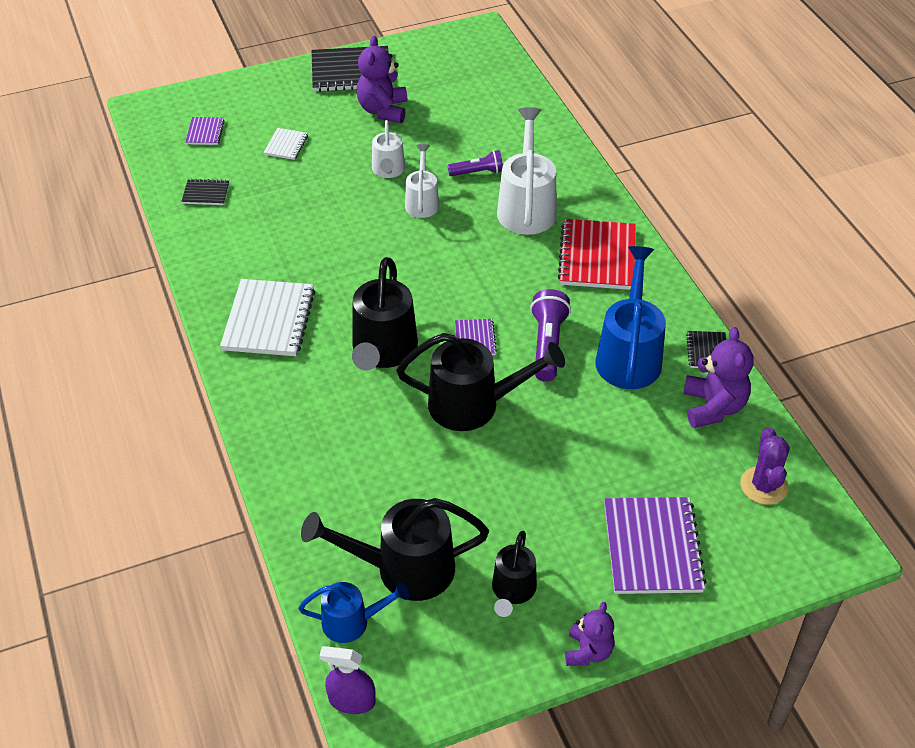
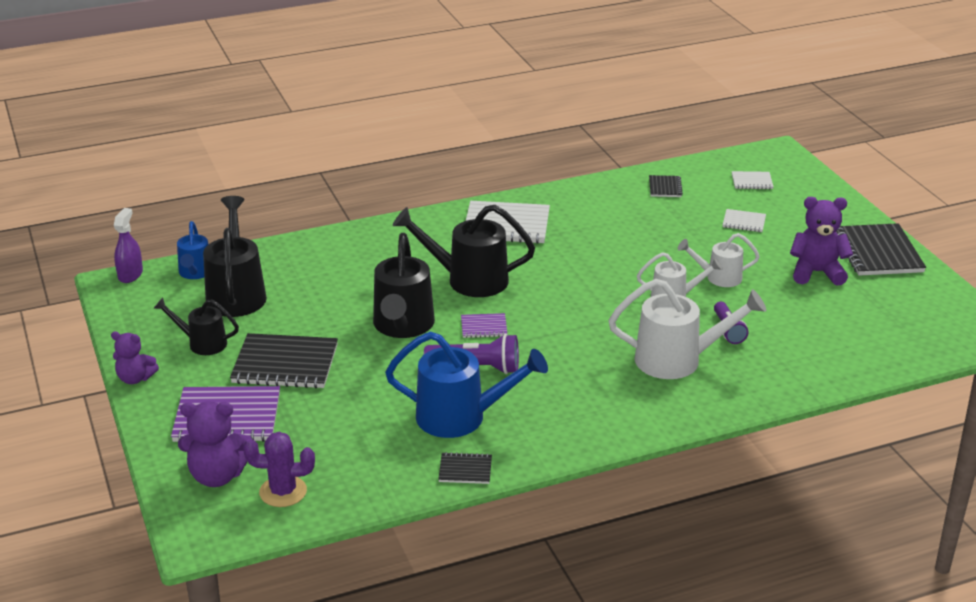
camera: 90 degrees right, 15 degrees down
(205, 132) = (752, 182): purple notebook -> white notebook
(550, 504) = (285, 364): none -> black notebook
(597, 257) = (604, 403): red notebook -> none
(713, 407) = (387, 467): purple teddy bear -> purple teddy bear (217, 476)

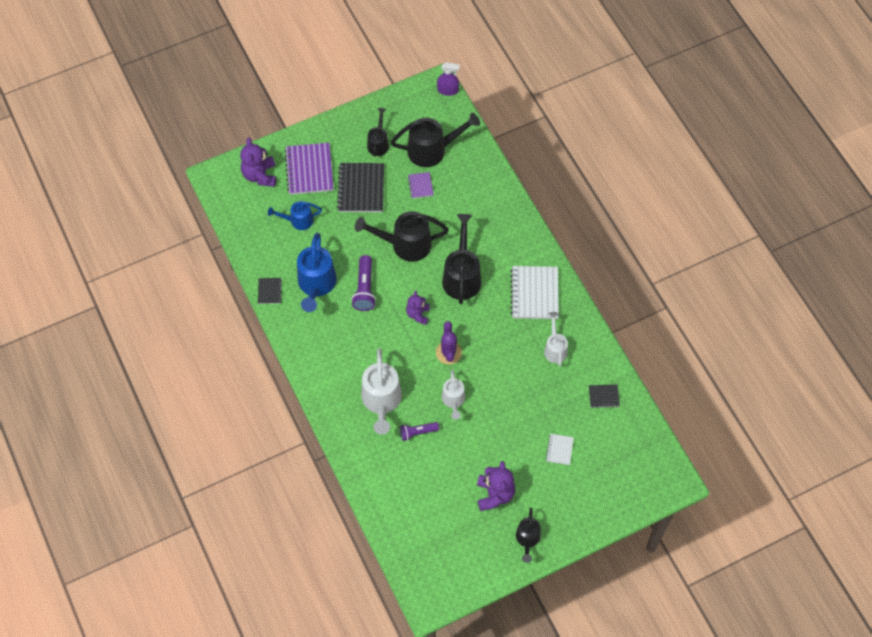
camera: 85 degrees right, 30 degrees up
(135, 378) = (342, 118): purple teddy bear -> purple teddy bear (418, 314)
(195, 273) = (453, 123): blue watering can -> blue watering can (298, 221)
(283, 492) = (248, 207): purple cactus -> purple cactus (448, 352)
(484, 327) = (408, 289): purple notebook -> purple notebook (420, 186)
(718, 277) = (481, 429): white watering can -> white watering can (555, 348)
(752, 182) = (622, 459): white notebook -> none
(877, 252) = (527, 539): black notebook -> black watering can

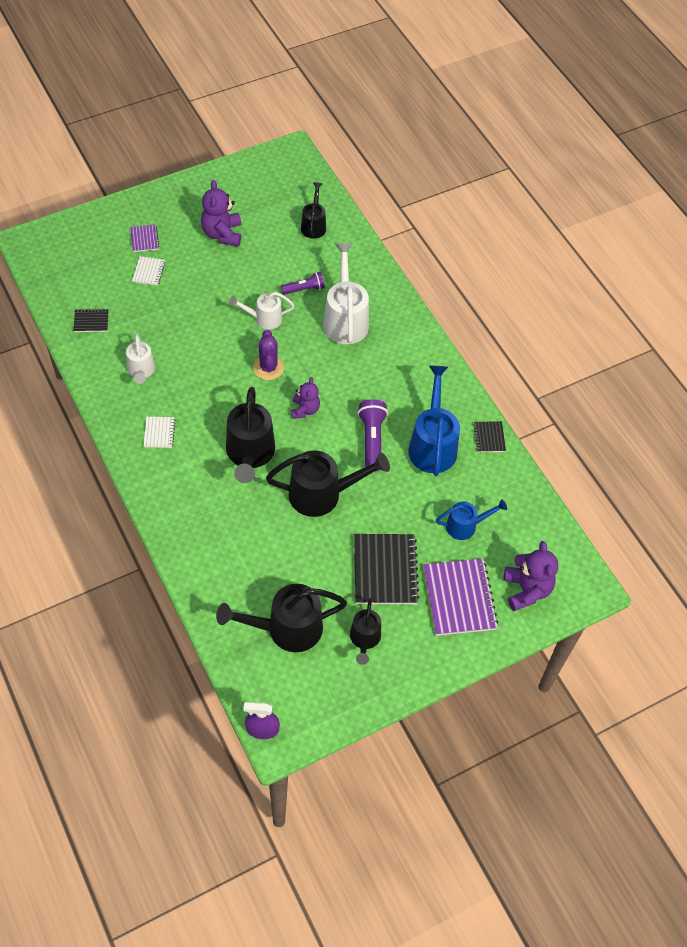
camera: 175 degrees right, 5 degrees down
(420, 186) = (303, 575): purple notebook -> purple notebook (144, 239)
(453, 401) = (263, 319): white watering can -> white watering can turned 90 degrees counterclockwise
(527, 539) = (191, 197): black watering can -> black watering can (313, 225)
(534, 293) = (159, 433): white notebook -> white notebook, size x0.49

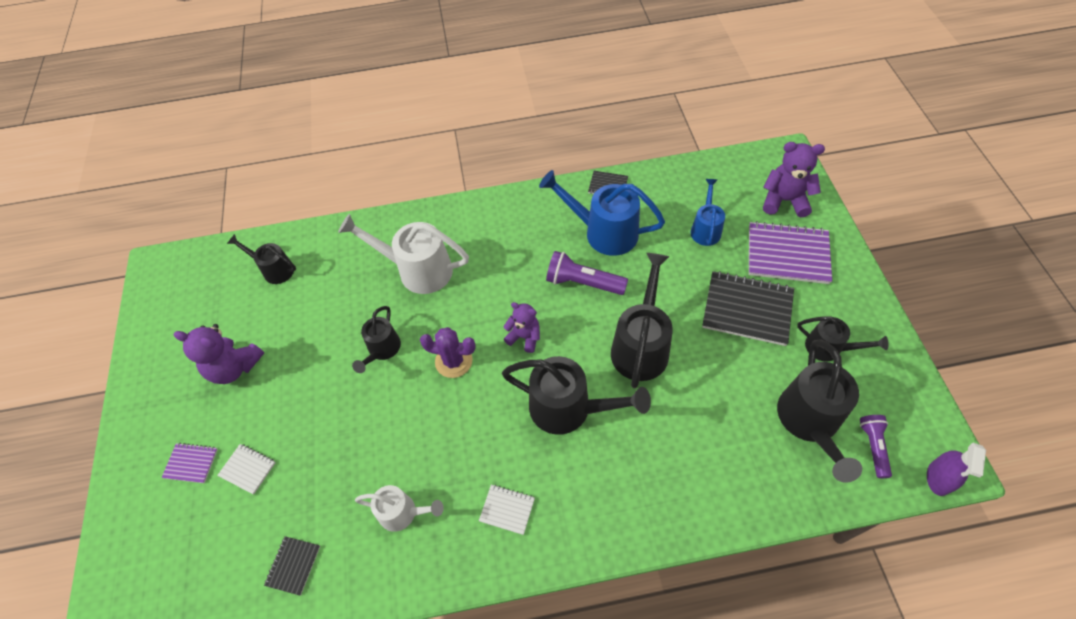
camera: 65 degrees left, 0 degrees up
(263, 319) = (382, 350): white watering can -> black watering can
(304, 289) = (359, 299): purple flashlight -> purple flashlight (873, 446)

